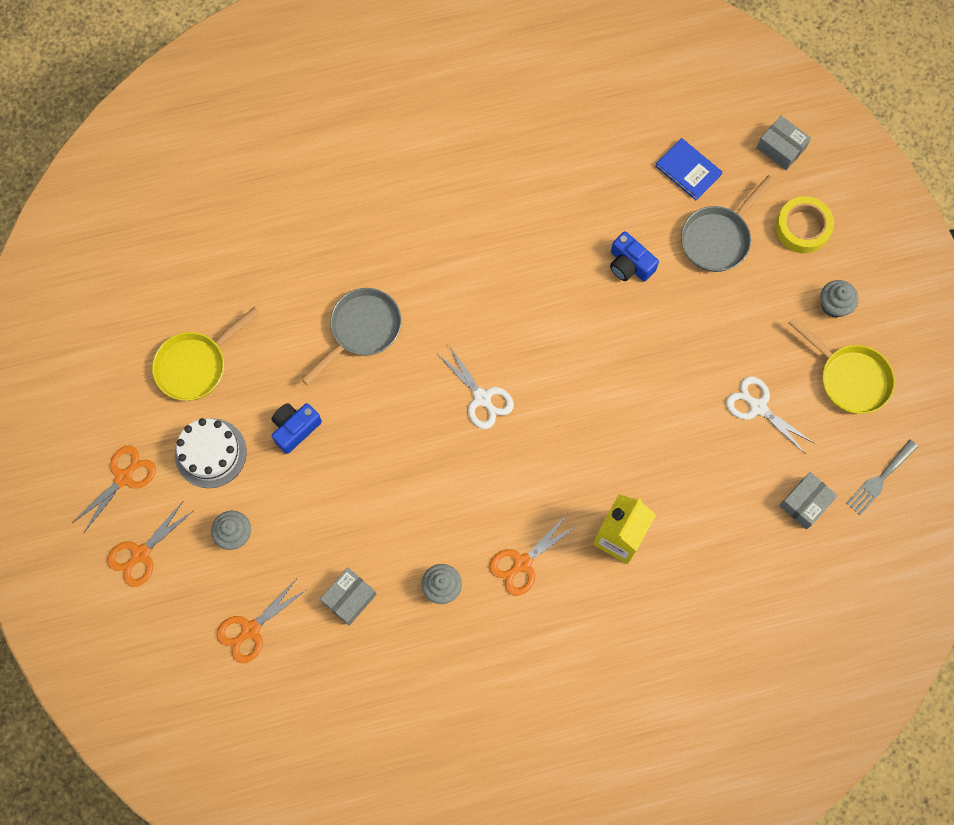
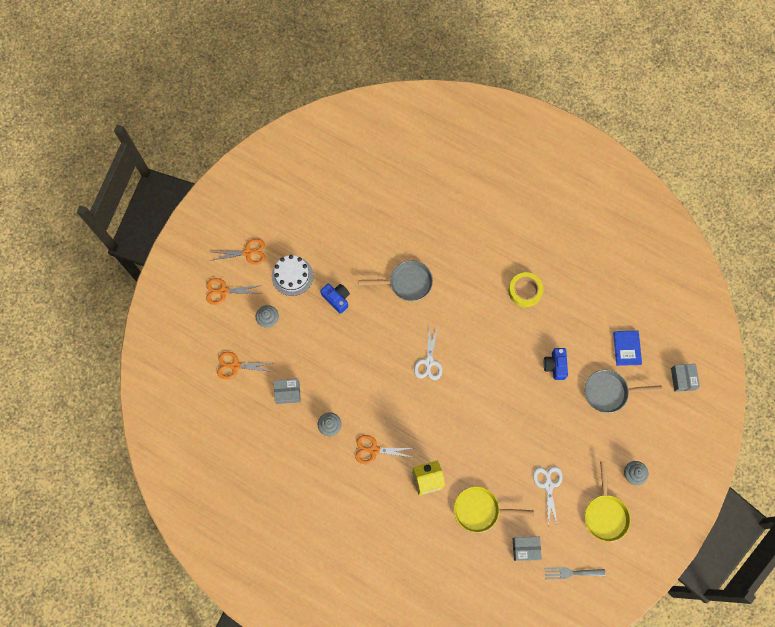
camera: 45 degrees right, 0 degrees up
(196, 365) = (323, 232): yellow pan -> yellow pan (480, 510)
(295, 428) = (337, 299): blue camera -> blue camera turned 45 degrees clockwise
(802, 228) = (654, 425): yellow tape -> yellow tape (525, 291)

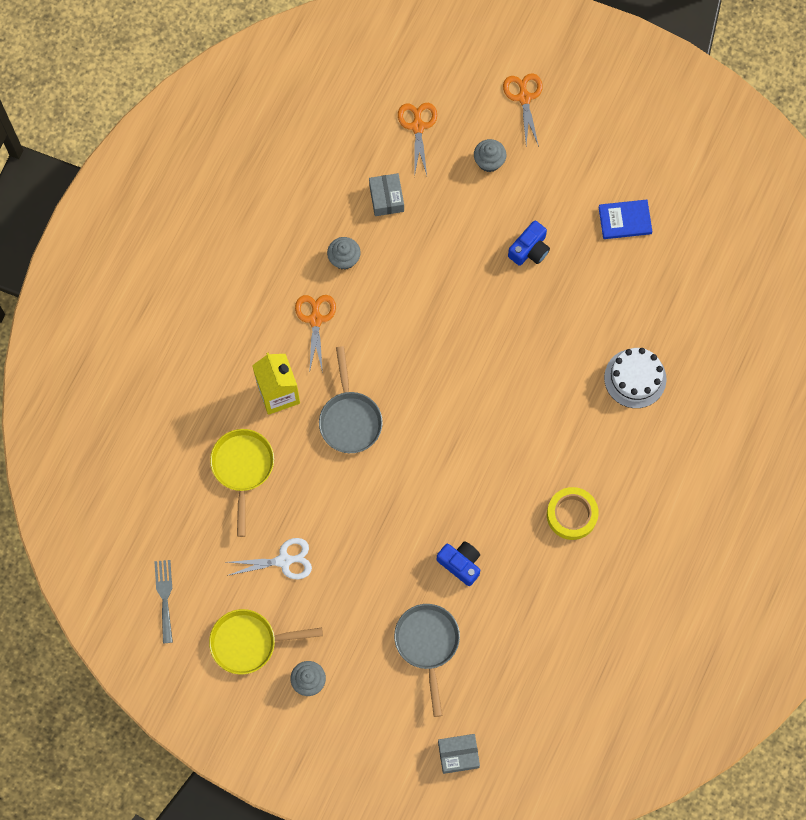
camera: 85 degrees right, 0 degrees up
(248, 252) = (585, 122): orange scissors -> none
(292, 276) = (557, 186): white cake -> white cake (635, 378)
(407, 283) = (565, 344): grey pan -> grey pan (350, 419)
(429, 362) = (448, 384): white scissors -> none
(525, 548) = (194, 533): grey box -> none
(555, 365) = (460, 564): blue camera -> blue camera turned 45 degrees clockwise
(627, 348) = (497, 669): blue book -> blue book (625, 220)

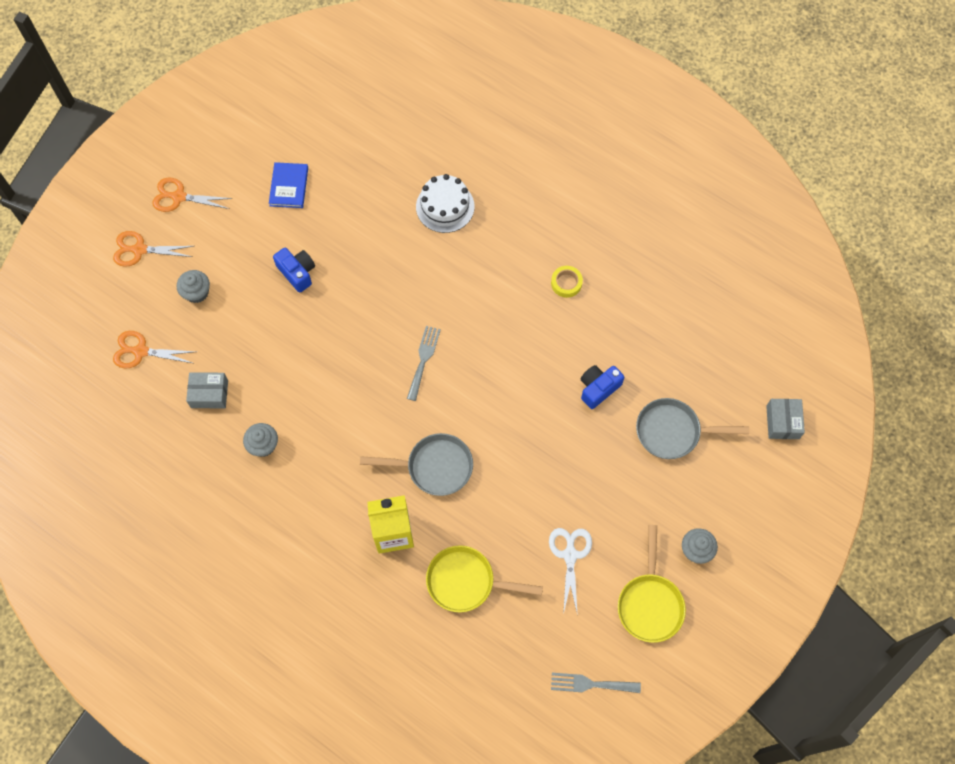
camera: 80 degrees left, 5 degrees down
(315, 319) = (322, 483): orange scissors -> orange scissors (179, 197)
(459, 388) = (423, 359): none -> grey fork
(571, 515) = (566, 283): yellow tape -> yellow tape, size x0.65

